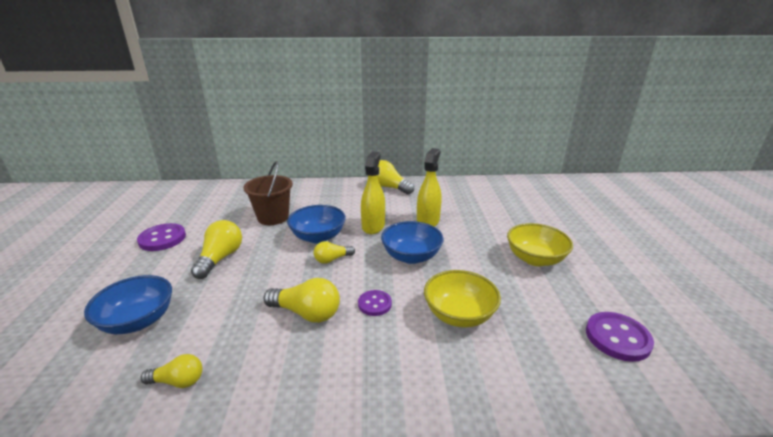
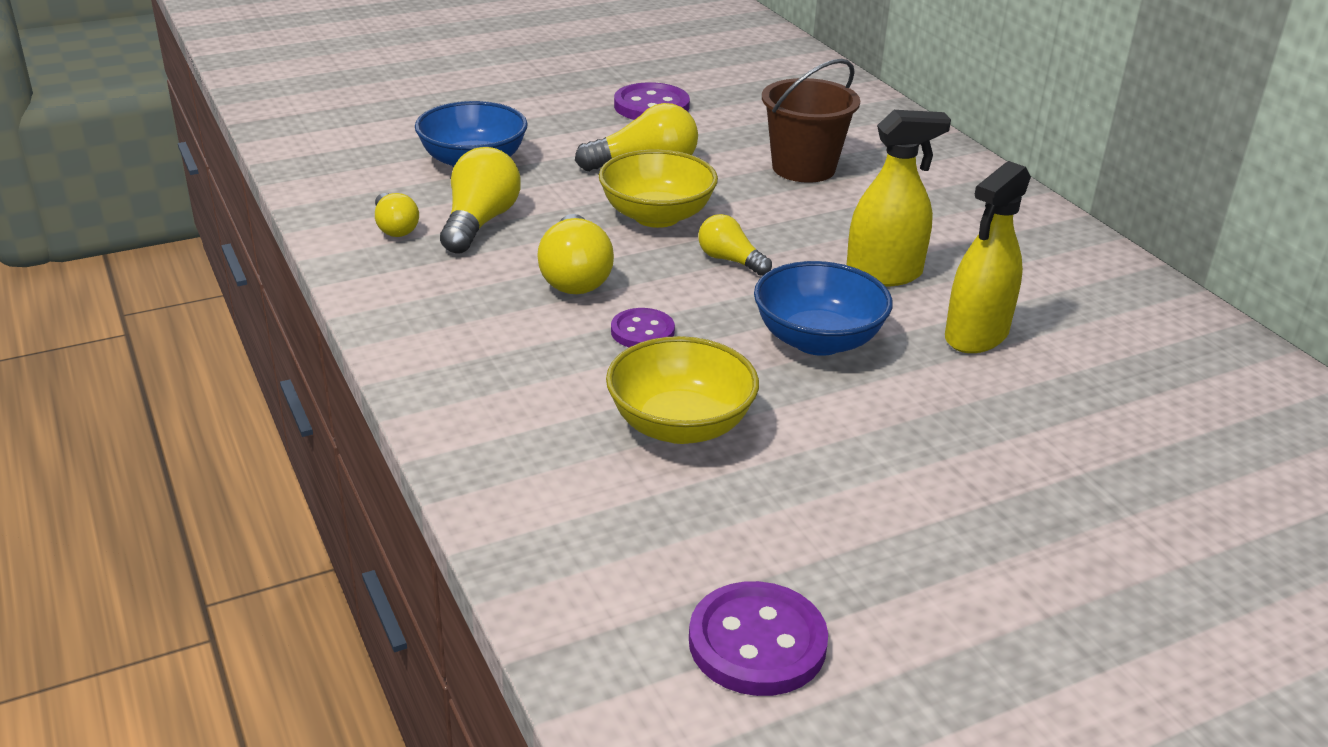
camera: 65 degrees right, 5 degrees up
(318, 237) = (785, 228): blue bowl -> none
(389, 187) = (1075, 255): yellow light bulb -> yellow light bulb (479, 222)
(428, 221) = (976, 335): yellow spray bottle -> yellow spray bottle turned 135 degrees clockwise
(535, 259) = (967, 509): yellow bowl -> yellow bowl (657, 216)

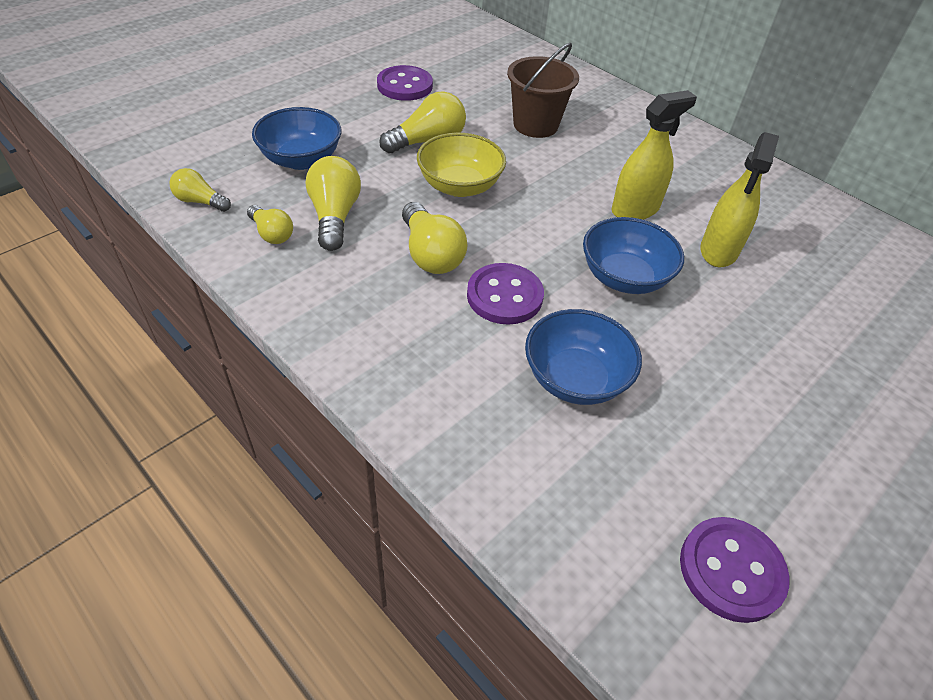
camera: 20 degrees left, 15 degrees up
(642, 331) = (504, 296): purple button -> purple button, size x1.60
(680, 425) = (575, 378): yellow bowl -> blue bowl
(730, 260) = (530, 217): yellow light bulb -> yellow light bulb (200, 201)

